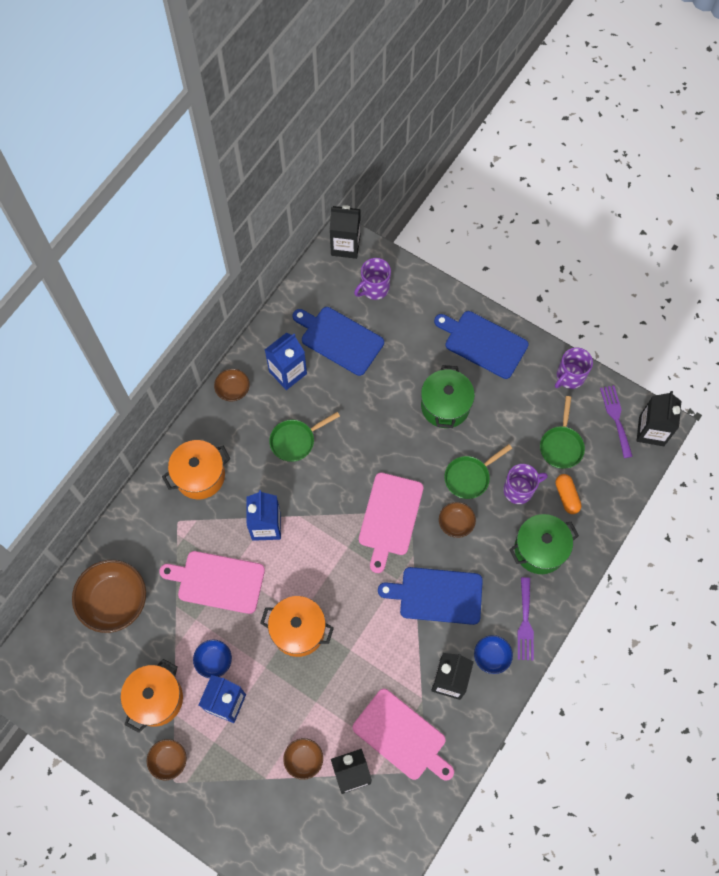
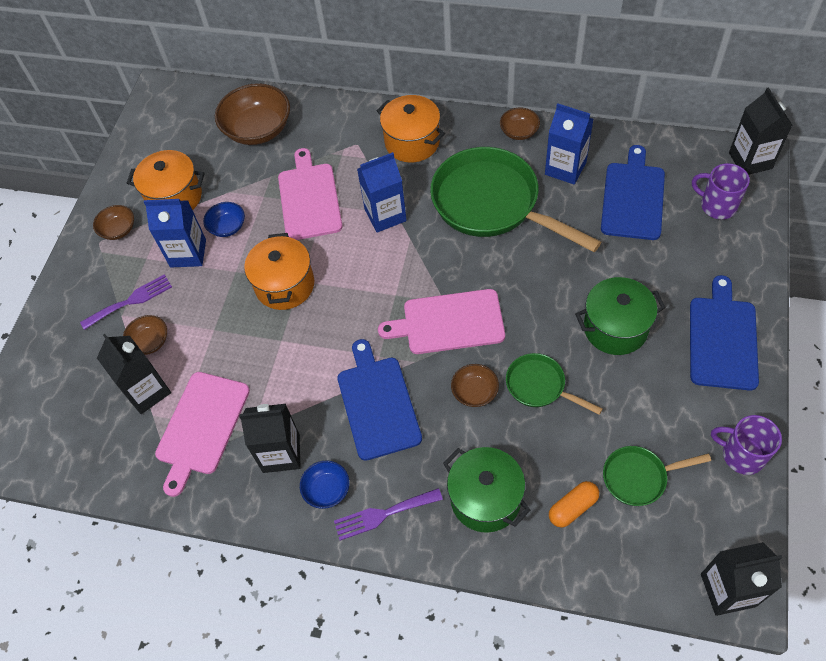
camera: 75 degrees right, 10 degrees down
(295, 440) = (492, 204): green pan -> green pan, size x2.06
(519, 490) = (552, 447): purple mug -> none
(616, 418) = (719, 534): purple fork -> purple fork (131, 301)

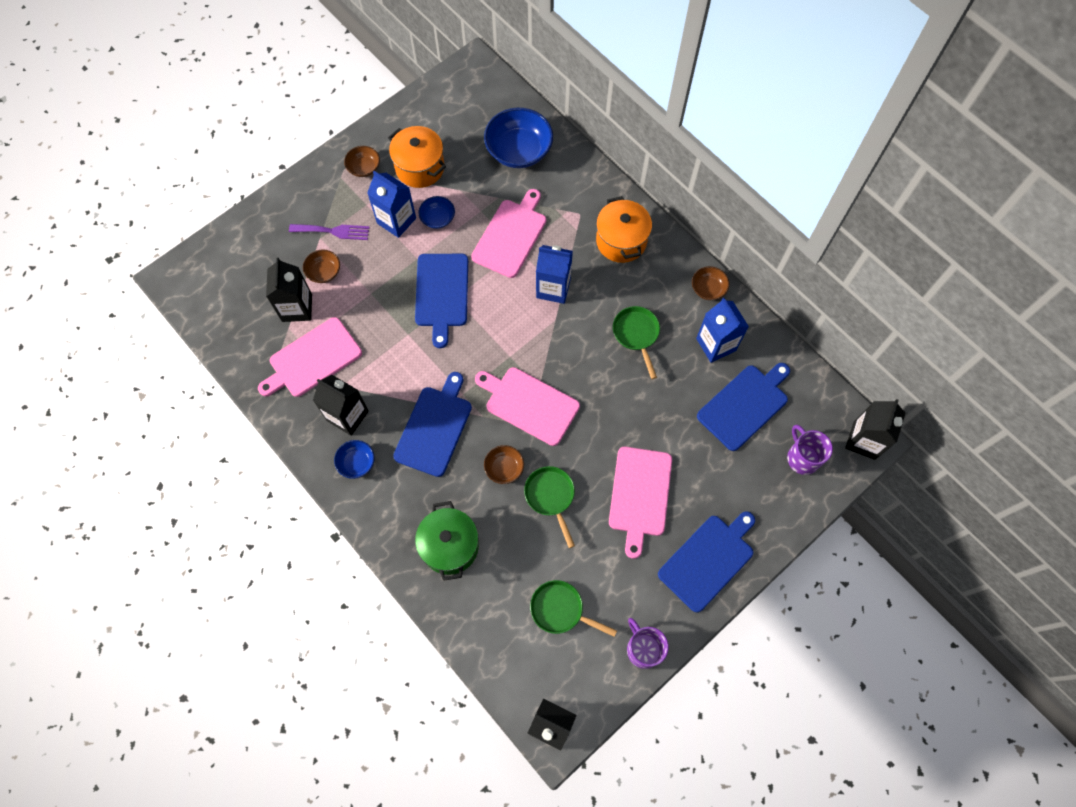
camera: 30 degrees right, 10 degrees up
(258, 129) = (519, 150): brown bowl -> blue bowl
(285, 285) = (442, 293): orange pot -> blue cutting board
(383, 514) = (378, 506): purple fork -> none
(492, 204) = (636, 335): green pan -> green pan, size x0.49
(573, 508) = (500, 595): orange capsule -> none
(615, 328) = (640, 495): green pot -> pink cutting board

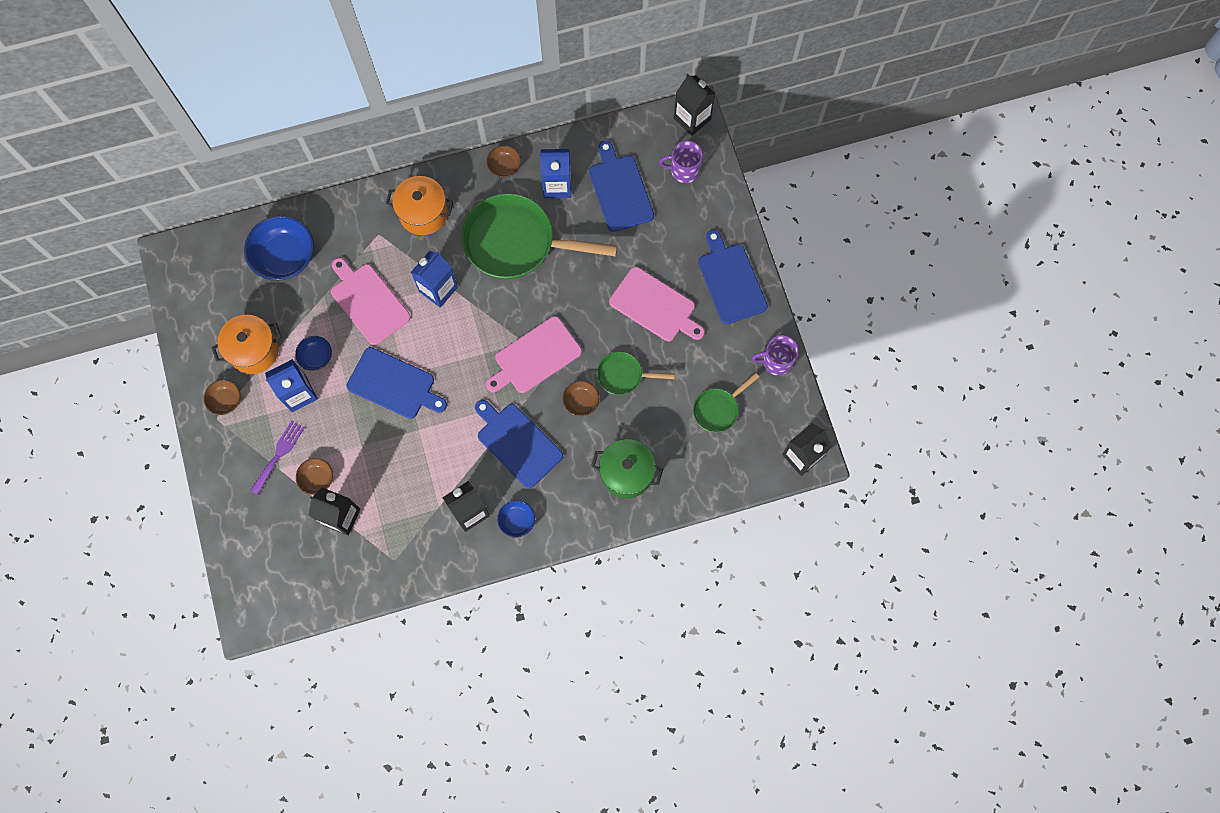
camera: 65 degrees left, 5 degrees up
(312, 359) = (400, 522): pink cutting board -> none
(636, 335) = (516, 242): green pan -> green pan, size x2.06

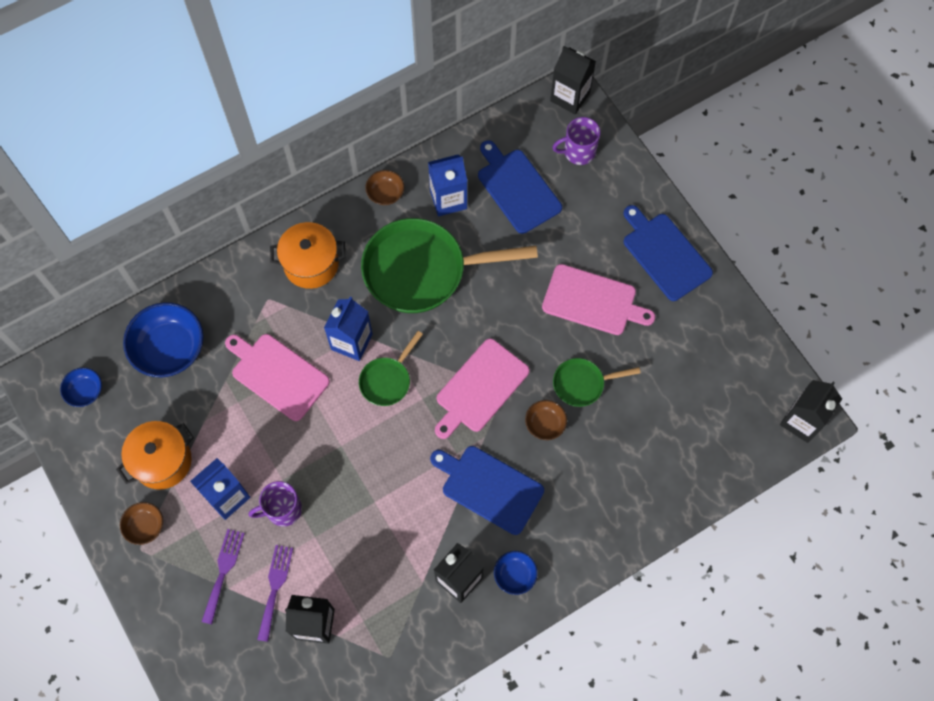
camera: 15 degrees left, 5 degrees down
(316, 356) = (235, 450): blue bowl -> blue bowl (85, 391)
(317, 479) = (275, 588): brown bowl -> purple fork
(394, 384) = (332, 459): blue cutting board -> none
(626, 473) = (619, 490): green pot -> none
(718, 409) = (696, 394): green pan -> green pan (387, 380)
(776, 361) = (740, 327): purple mug -> purple mug (283, 509)

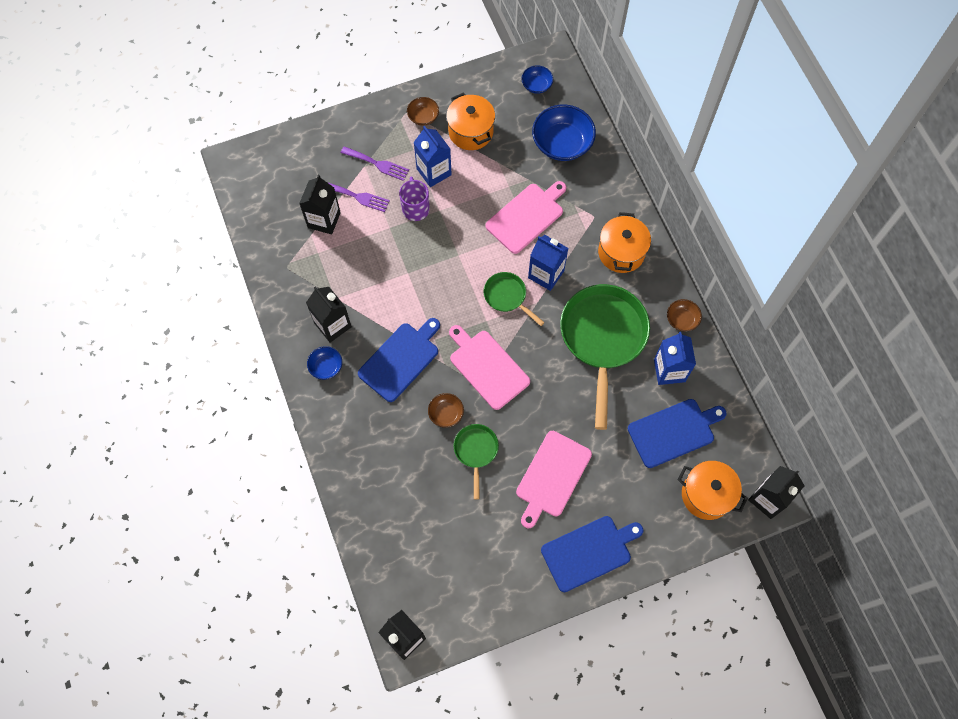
camera: 100 degrees right, 0 degrees up
(578, 152) = (706, 495): purple mug -> orange pot

